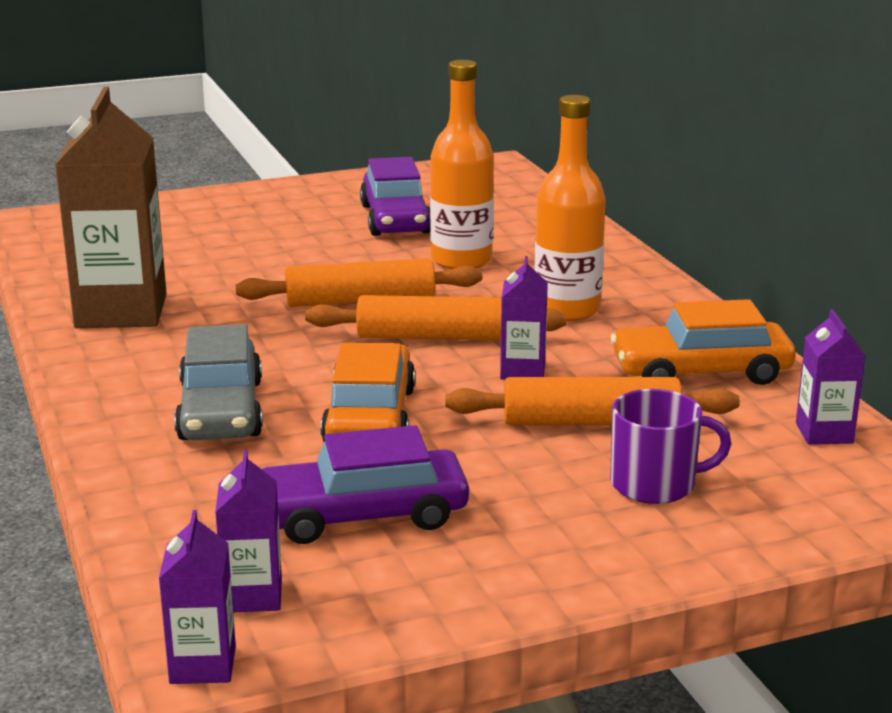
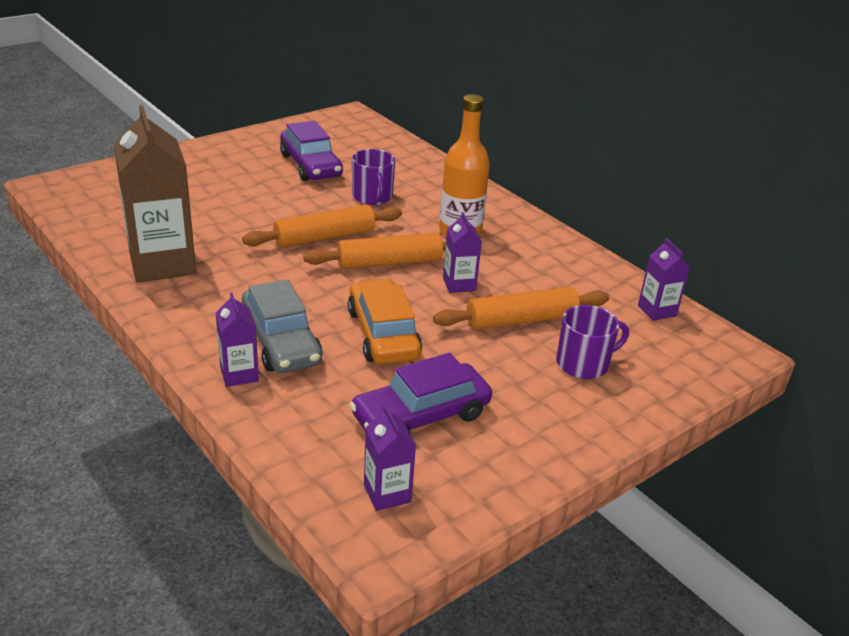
camera: 20 degrees left, 10 degrees up
(203, 665) = (385, 556): purple carton -> purple carton (239, 374)
(461, 260) = (372, 197): orange bottle -> purple mug
(701, 372) = (564, 272): orange car -> none

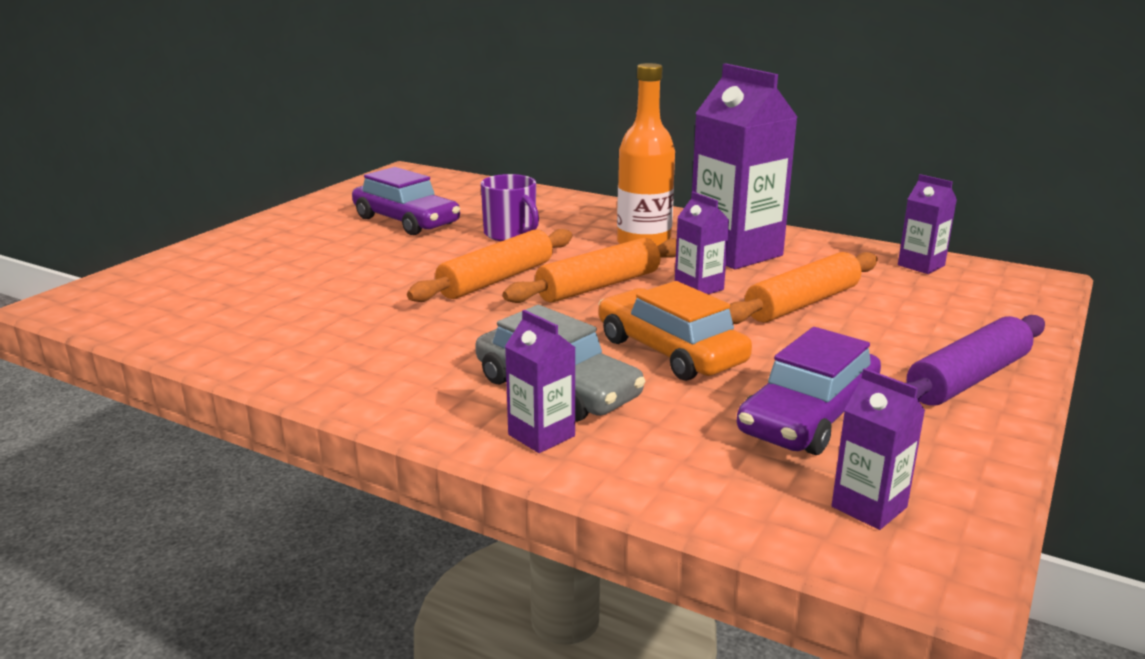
camera: 20 degrees left, 10 degrees down
(162, 264) = (313, 347): brown carton -> none
(521, 258) = (735, 253): none -> purple carton
(570, 422) = (968, 379): none -> purple rolling pin
(584, 363) = (913, 325): purple mug -> none

